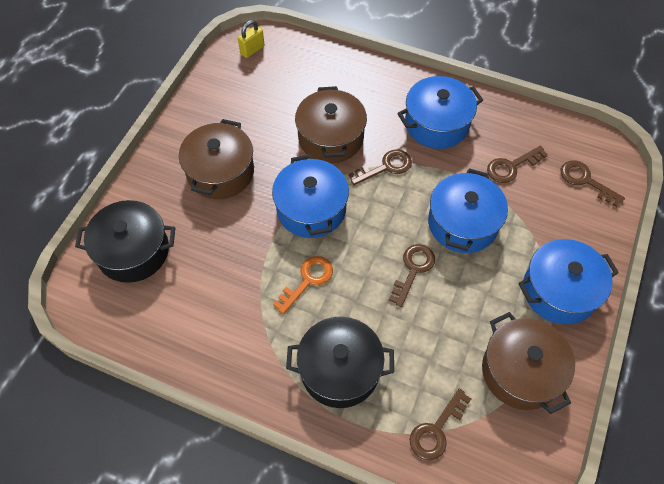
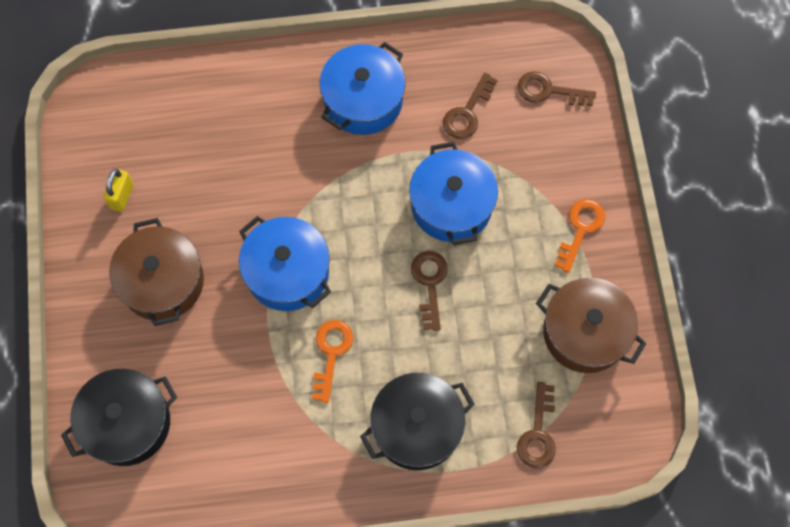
camera: 30 degrees left, 10 degrees up
(252, 50) = (100, 109): yellow padlock -> yellow padlock (122, 196)
(331, 138) = (258, 177): brown pot -> none
(386, 167) = (338, 181): brown key -> none
(559, 291) = (580, 229): blue pot -> orange key

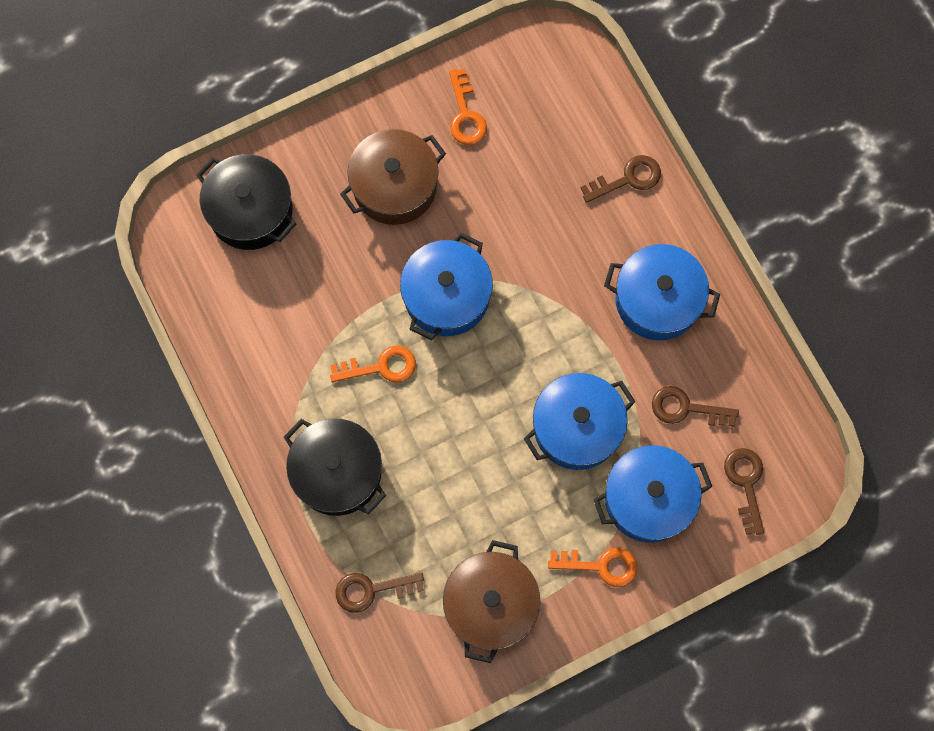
camera: 70 degrees right, 5 degrees up
(122, 196) = (465, 115): yellow padlock -> orange key
(430, 283) = (485, 435): brown key -> brown key (628, 179)
(535, 170) = (648, 499): none -> blue pot

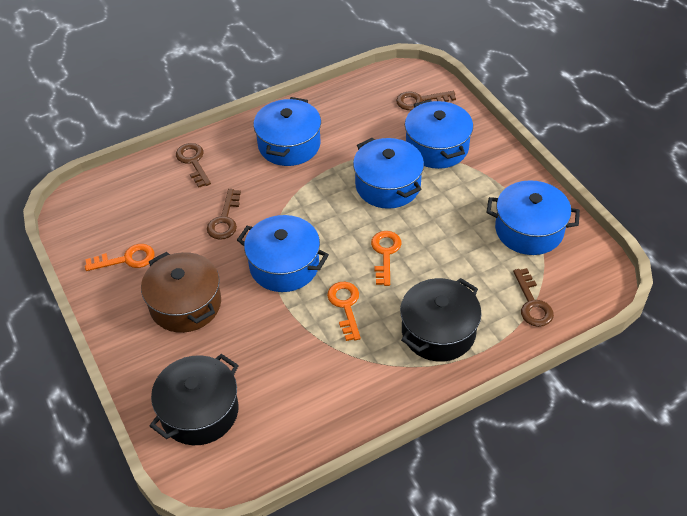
camera: 90 degrees left, 25 degrees down
(490, 604) = (529, 230): brown pot -> blue pot
(600, 566) = (489, 170): orange key -> orange key (385, 253)
(686, 408) = (369, 129): brown key -> brown key (225, 220)

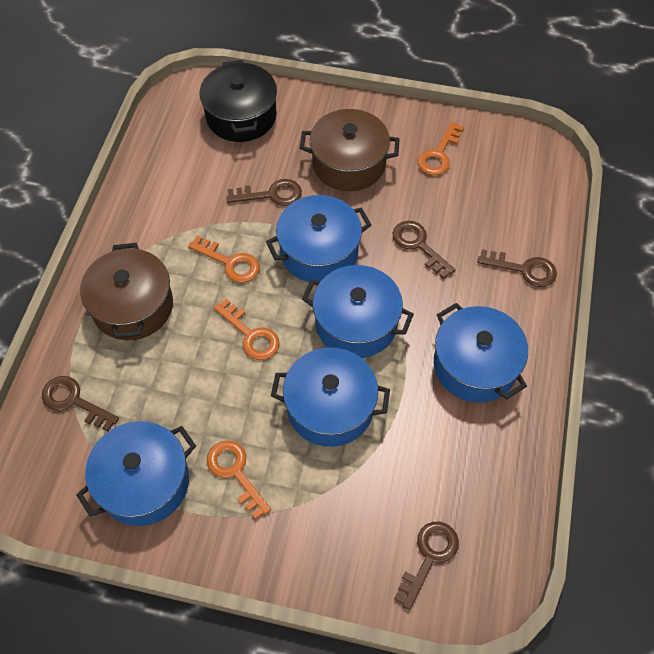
camera: 130 degrees right, 10 degrees up
(262, 328) = (271, 194): none -> brown key
(437, 147) = (337, 504): blue pot -> blue pot (356, 323)
(438, 331) = (133, 306): black pot -> brown pot
(474, 197) = (235, 472): none -> orange key

